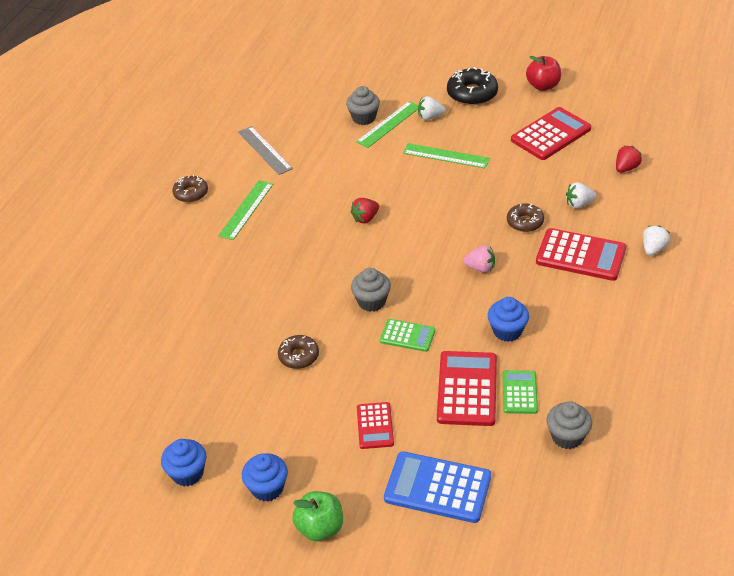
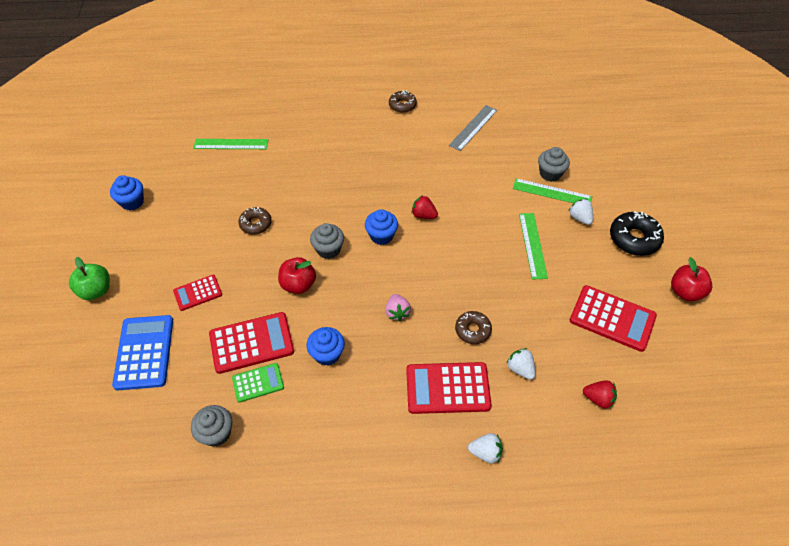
camera: 65 degrees right, 10 degrees up
(246, 209) = (399, 141): green ruler -> green ruler (231, 144)
(267, 488) = (127, 249): blue cupcake -> blue cupcake (381, 236)
(407, 336) = (298, 284): green calculator -> red apple
(580, 255) = (447, 388): red calculator -> red calculator turned 90 degrees clockwise

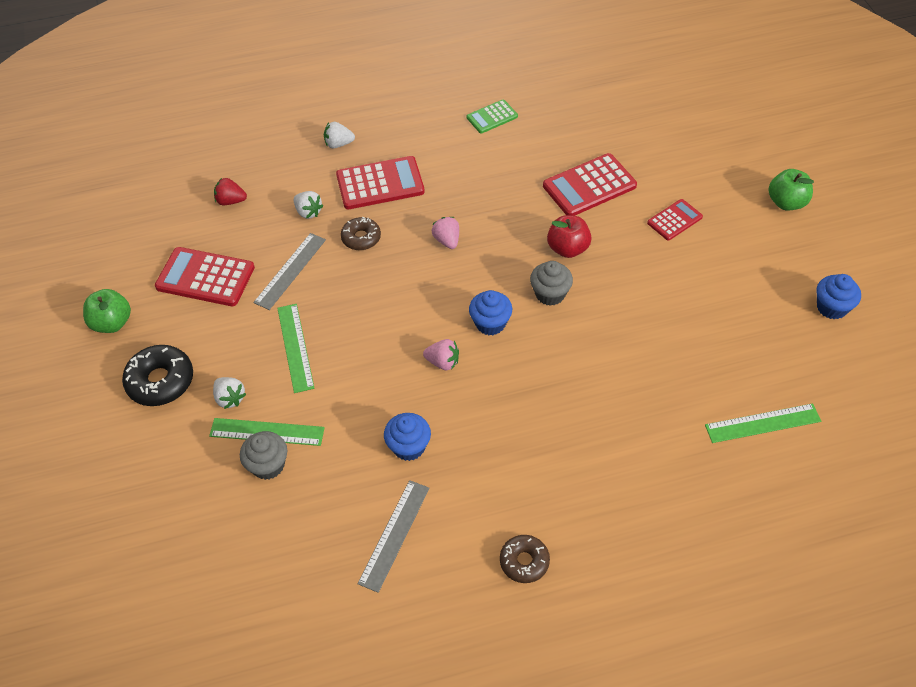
camera: 170 degrees right, 0 degrees up
(144, 352) = (691, 160): blue calculator -> none
(216, 433) = (582, 116): grey cupcake -> none
(255, 224) = (655, 308): brown donut -> none
(258, 383) = (565, 156): green calculator -> green calculator (492, 117)
(327, 354) = (508, 190): blue cupcake -> blue cupcake (409, 446)
(423, 215) = (443, 362): red strawberry -> pink strawberry
(537, 310) = (290, 270): none -> grey ruler
(685, 292) = (112, 323): red apple -> green apple

